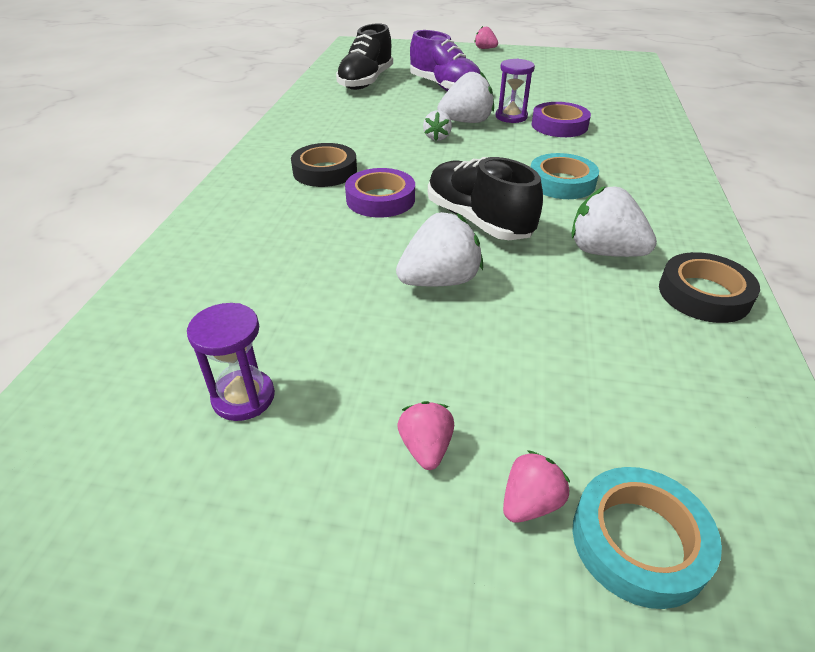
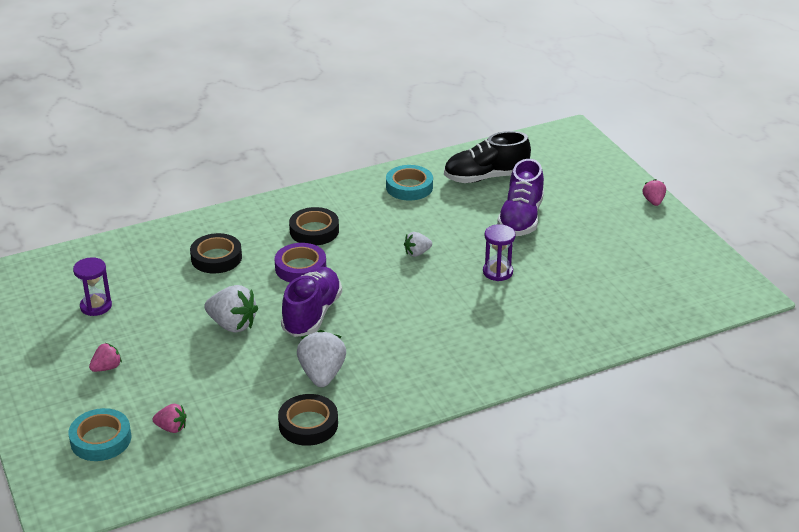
camera: 55 degrees right, 5 degrees down
(283, 245) = (216, 258): none -> black tape
(466, 122) = (461, 255): white strawberry -> none
(478, 220) = (312, 314): black shoe -> purple shoe
(530, 503) = (99, 405): pink strawberry -> pink strawberry (171, 428)
(559, 125) = (508, 300): purple tape -> none
(561, 182) = (402, 331): turquoise tape -> turquoise tape (409, 187)

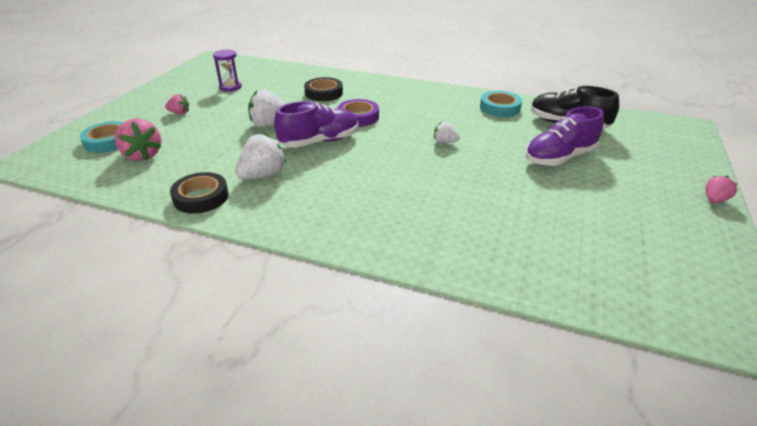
camera: 45 degrees right, 0 degrees up
(171, 428) = (143, 155): pink strawberry -> pink strawberry, size x1.77
(232, 325) = (270, 125): white strawberry -> white strawberry turned 105 degrees clockwise
(314, 231) = (399, 104): black tape -> none
(497, 272) = (486, 180): purple hourglass -> none

